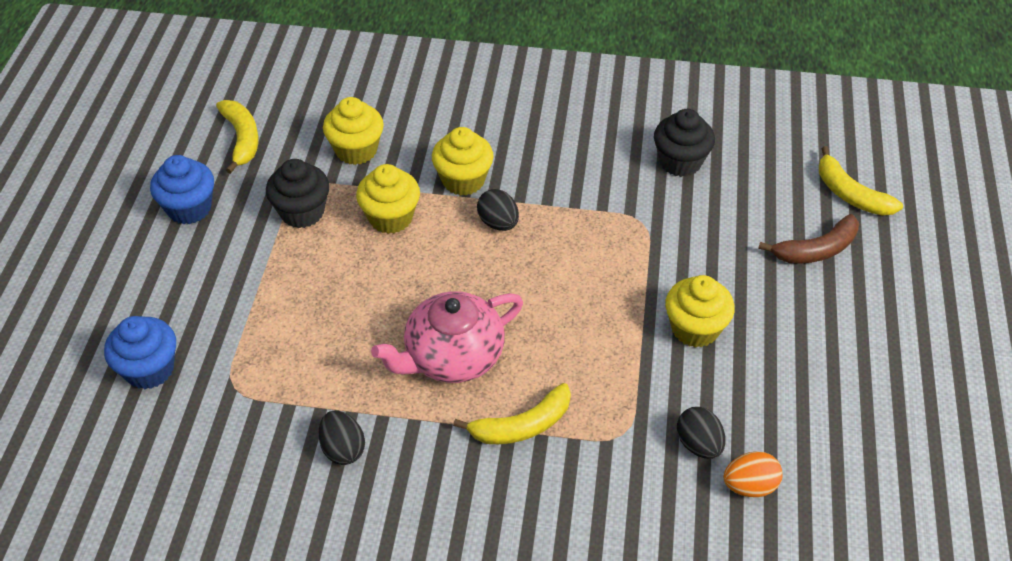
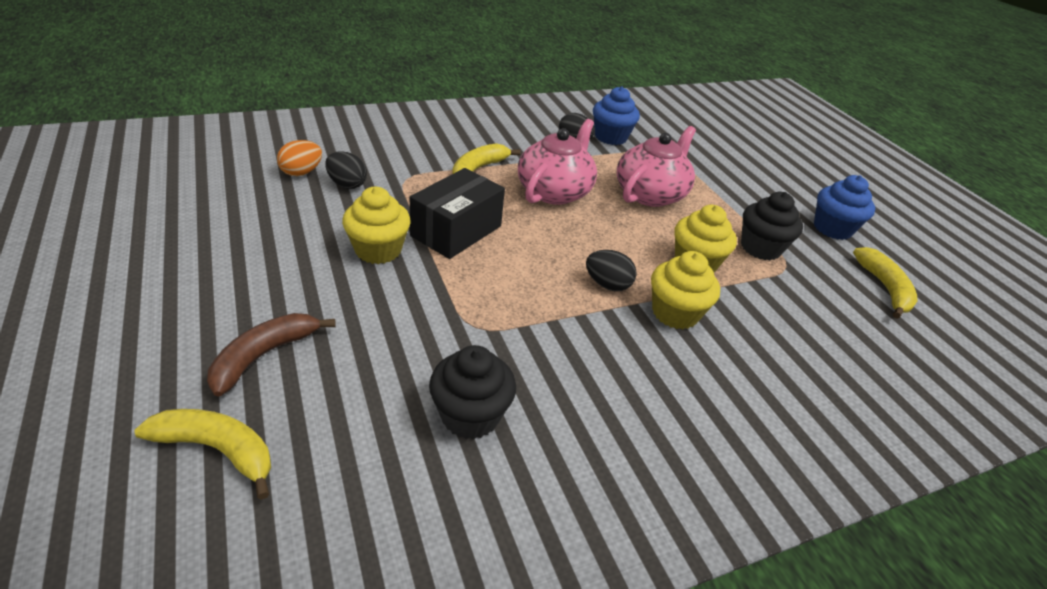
camera: 145 degrees right, 10 degrees down
(149, 369) = (718, 149): blue cupcake -> blue cupcake (610, 137)
(242, 139) = (884, 288): yellow banana -> yellow banana turned 135 degrees counterclockwise
(339, 317) = (650, 194): none -> pink teapot
(356, 150) = (793, 310): yellow cupcake -> none
(604, 330) = (456, 231): none -> black box

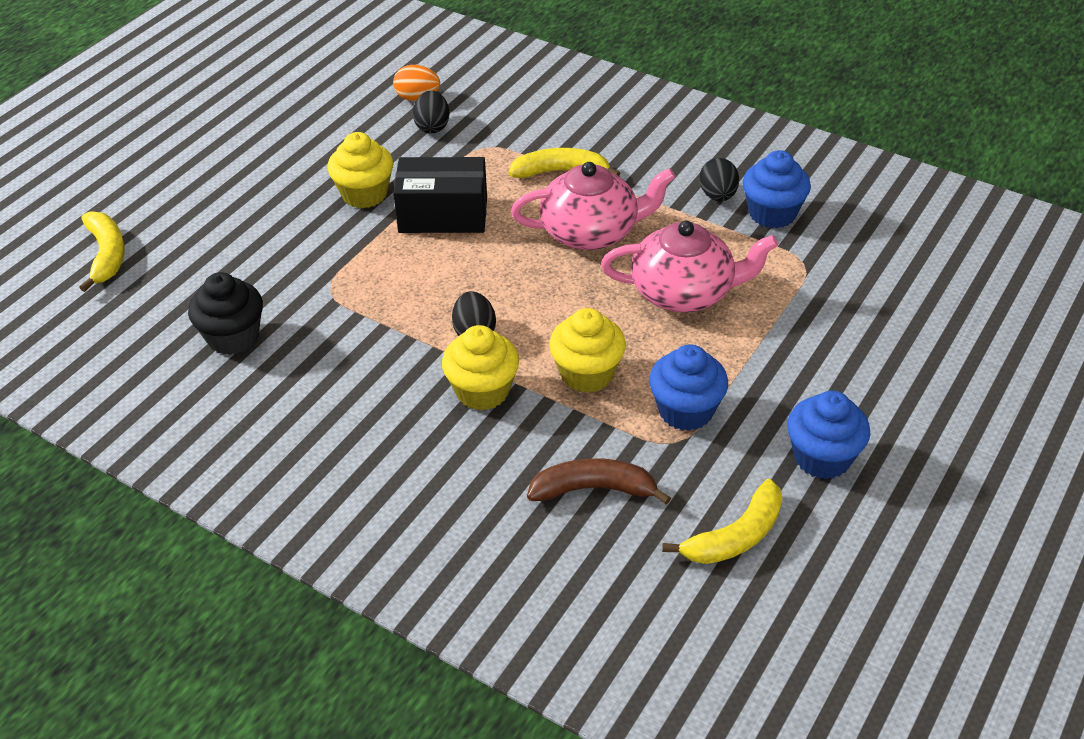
camera: 60 degrees right, 5 degrees up
(265, 355) = (197, 220): brown banana -> brown banana (594, 489)
(760, 248) = (685, 411): black cupcake -> blue cupcake

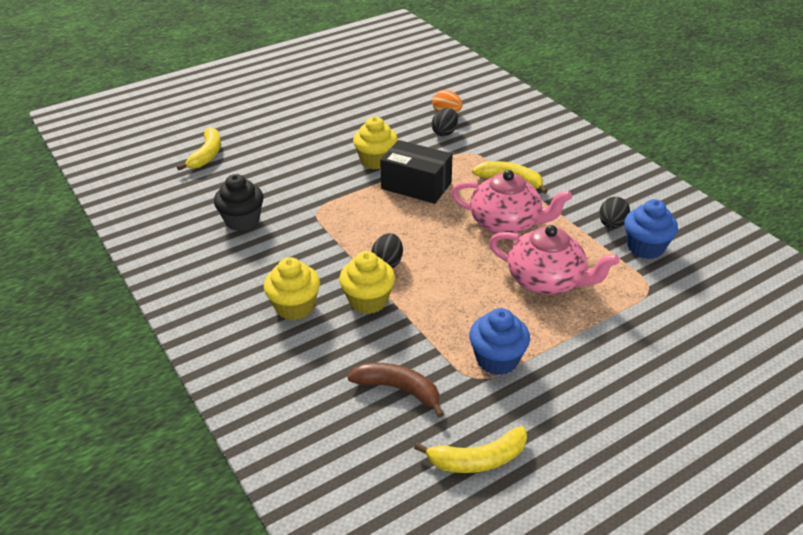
camera: 25 degrees right, 5 degrees down
(587, 374) = (444, 312): yellow cupcake -> yellow cupcake (295, 307)
(822, 458) = (578, 428): blue cupcake -> none

